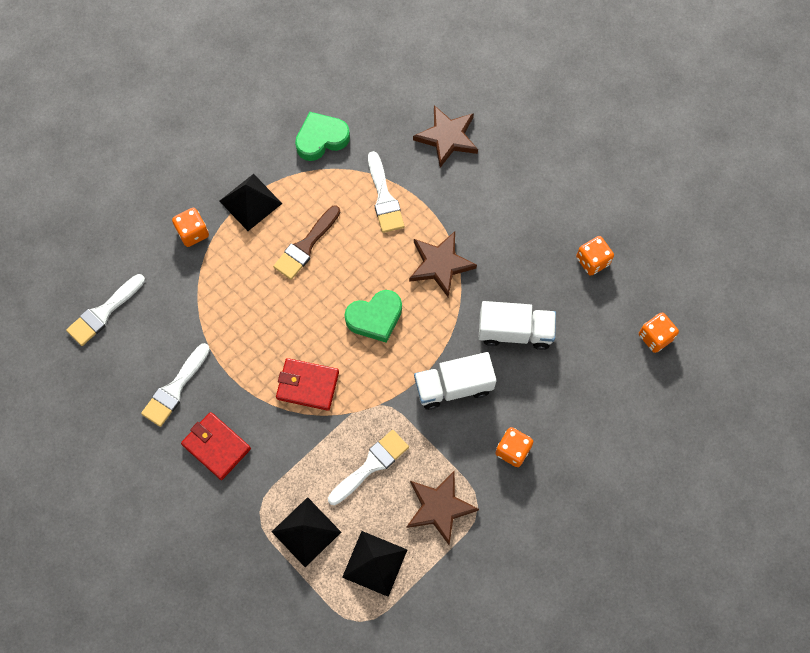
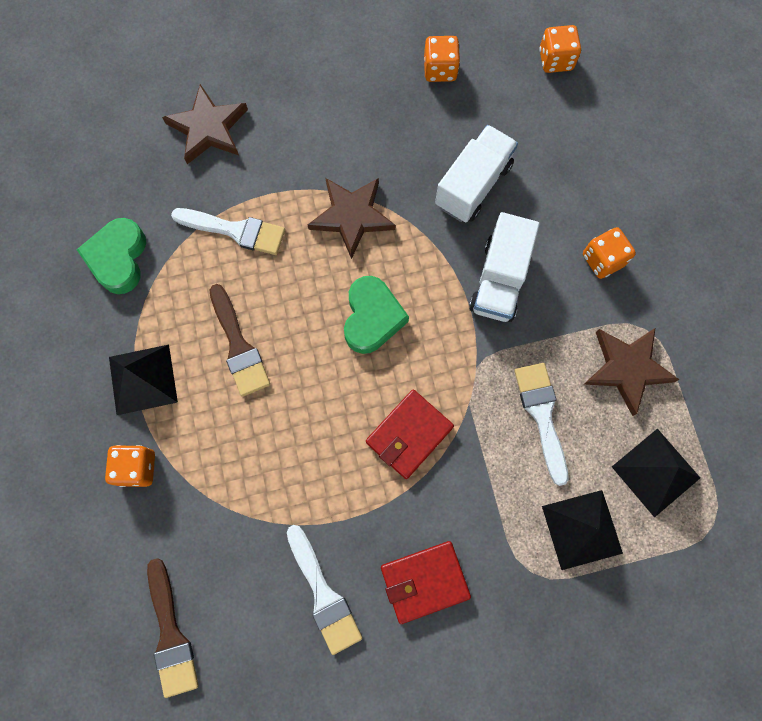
camera: 60 degrees left, 5 degrees up
(104, 312) = (171, 634): white brush -> brown brush

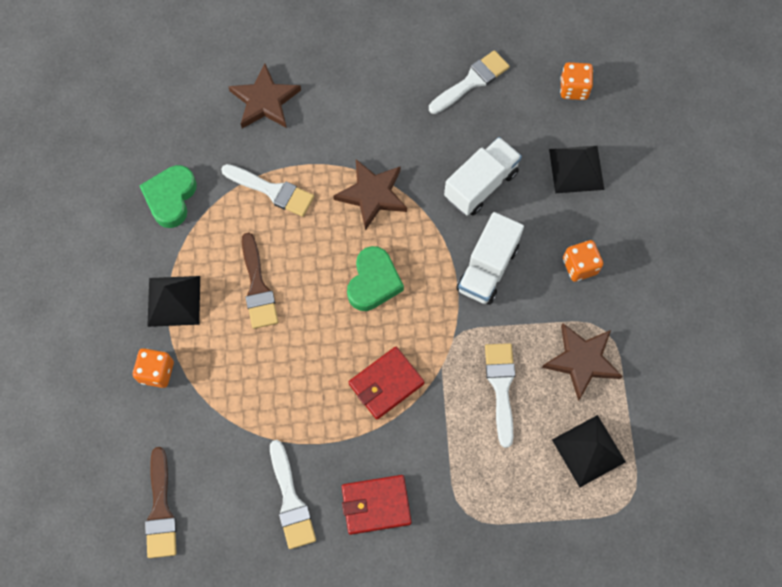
camera: 10 degrees right, 5 degrees down
(440, 70) = (471, 81): orange dice -> white brush
(581, 529) = (516, 486): black pyramid -> black pyramid (576, 169)

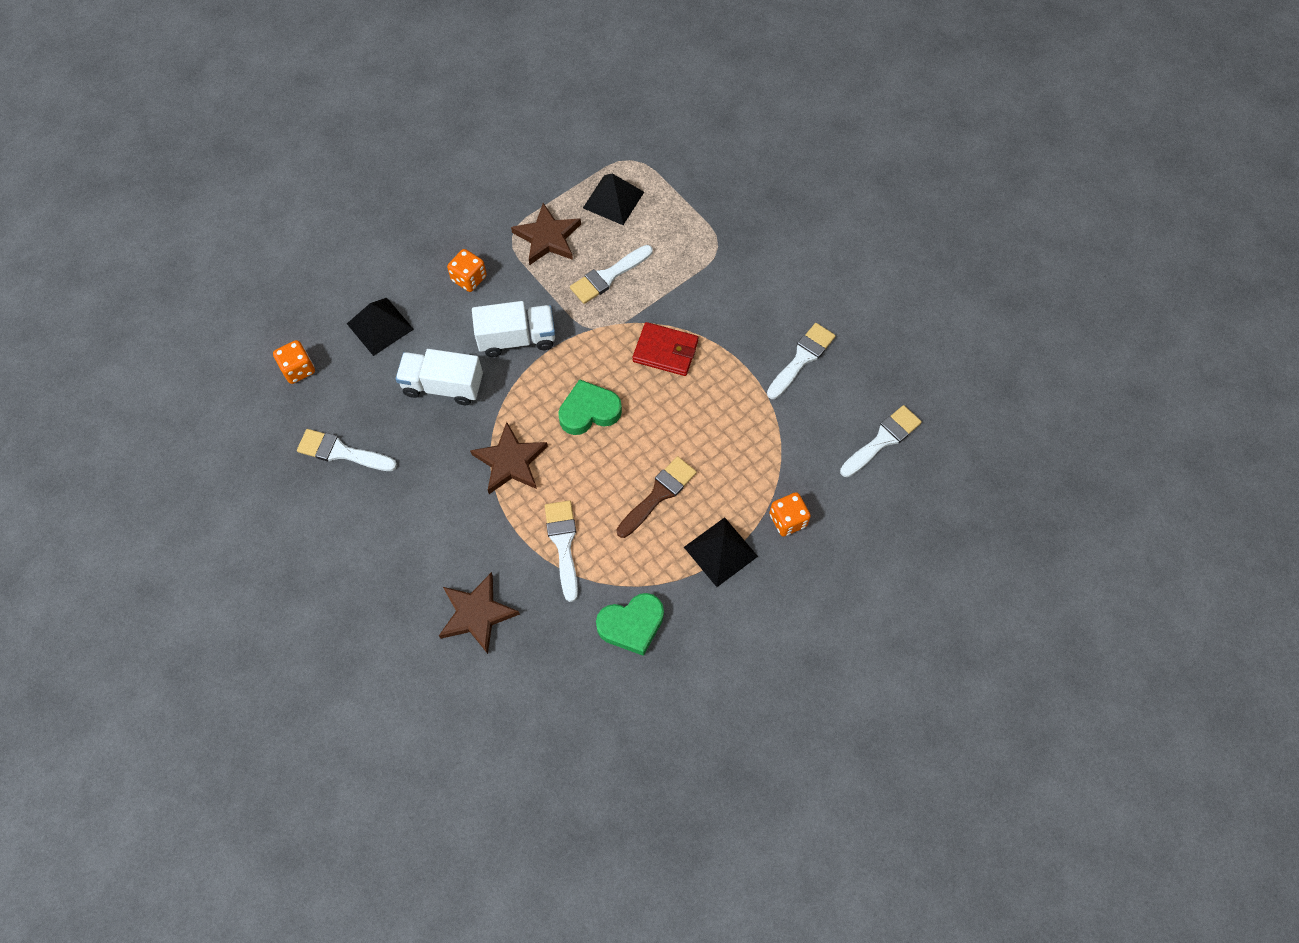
camera: 125 degrees left, 5 degrees down
(161, 510) = (882, 440): brown brush -> white brush
(376, 505) = (759, 303): red wallet -> none

